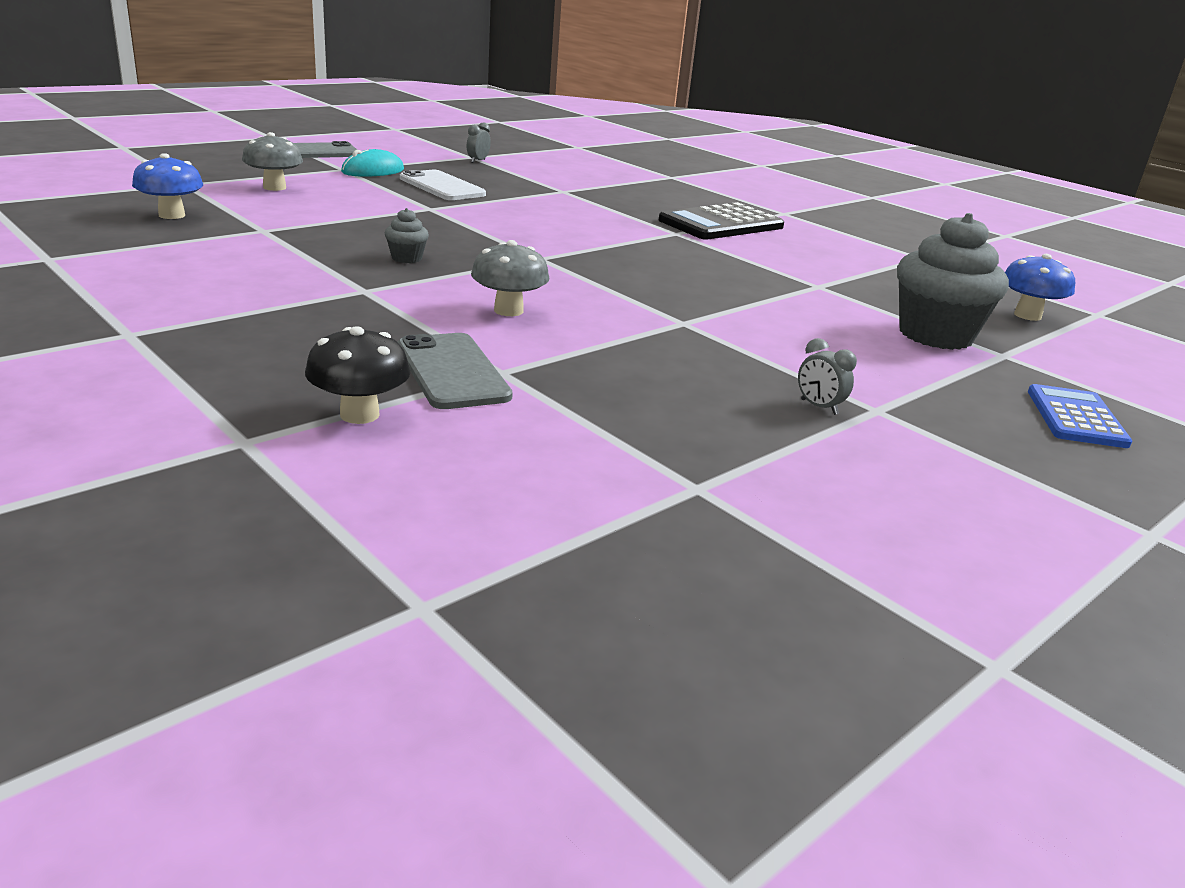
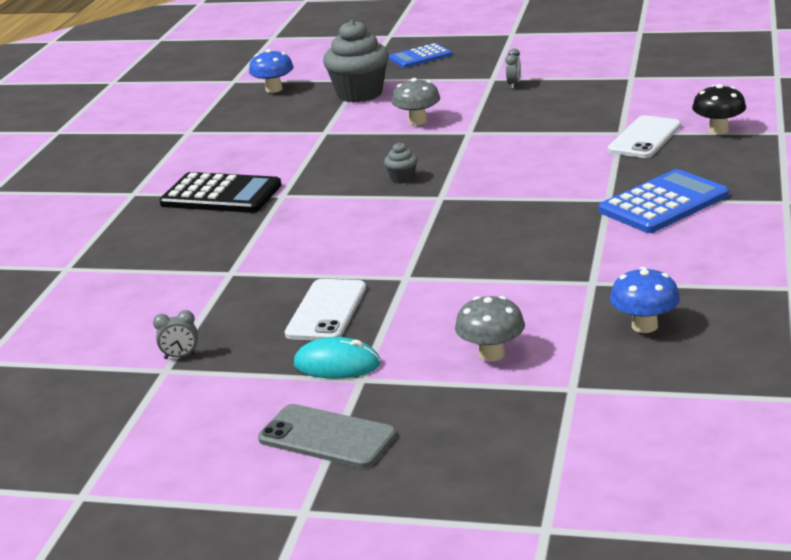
camera: 120 degrees left, 0 degrees up
(291, 299) = (663, 203): none -> blue calculator
(406, 258) = (533, 220): grey cupcake -> grey cupcake (402, 178)
(452, 371) = (644, 138): grey phone -> white phone
(508, 310) = (549, 163): grey mushroom -> grey mushroom (417, 121)

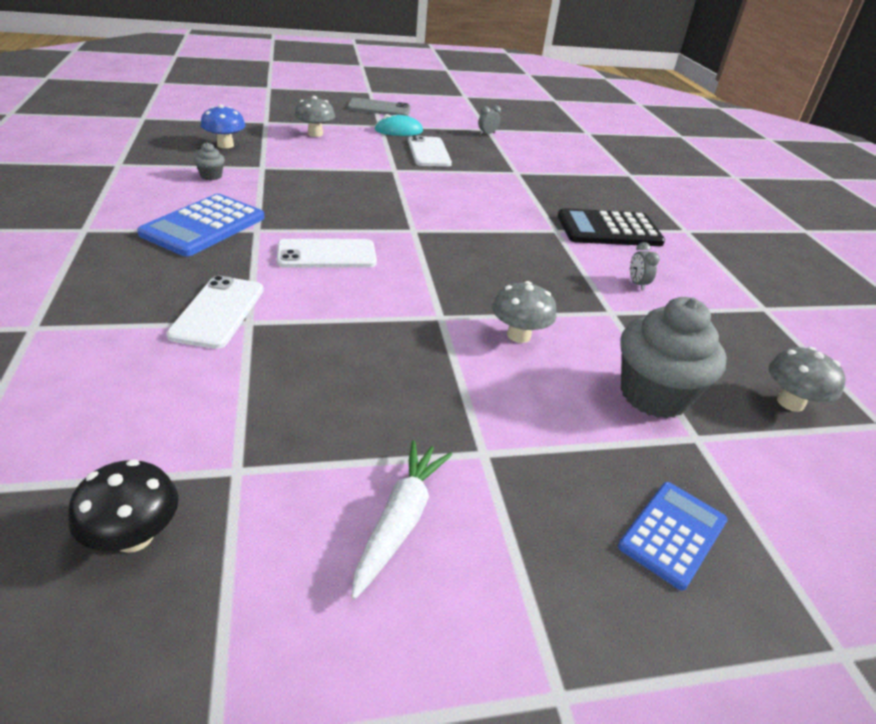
camera: 150 degrees right, 10 degrees up
(274, 89) = (790, 402): blue mushroom -> grey mushroom
(402, 178) = (464, 249): grey cupcake -> grey cupcake (211, 176)
(514, 85) = (436, 432): grey clock -> grey clock (637, 284)
(543, 175) = (327, 255): none -> white phone
(551, 63) = (400, 520): none -> white carrot
(718, 130) = (117, 329): black mushroom -> black mushroom (134, 536)

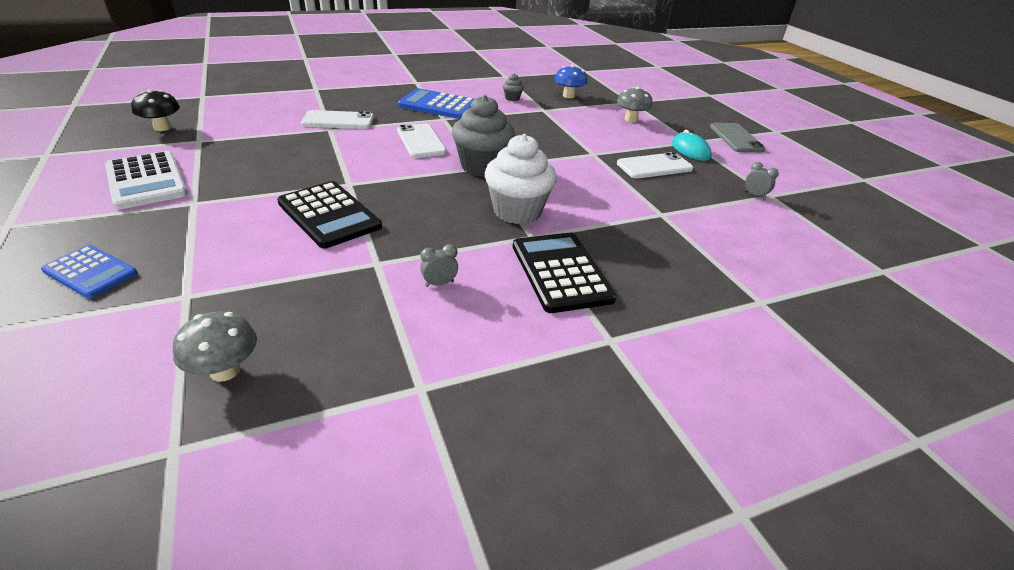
camera: 80 degrees right, 0 degrees up
(400, 520) = (146, 181): white carrot -> white calculator
(511, 228) = (517, 211): none -> white cupcake
(518, 335) = (329, 215): grey mushroom -> black calculator
(653, 395) = (246, 278): grey cupcake -> grey cupcake (482, 166)

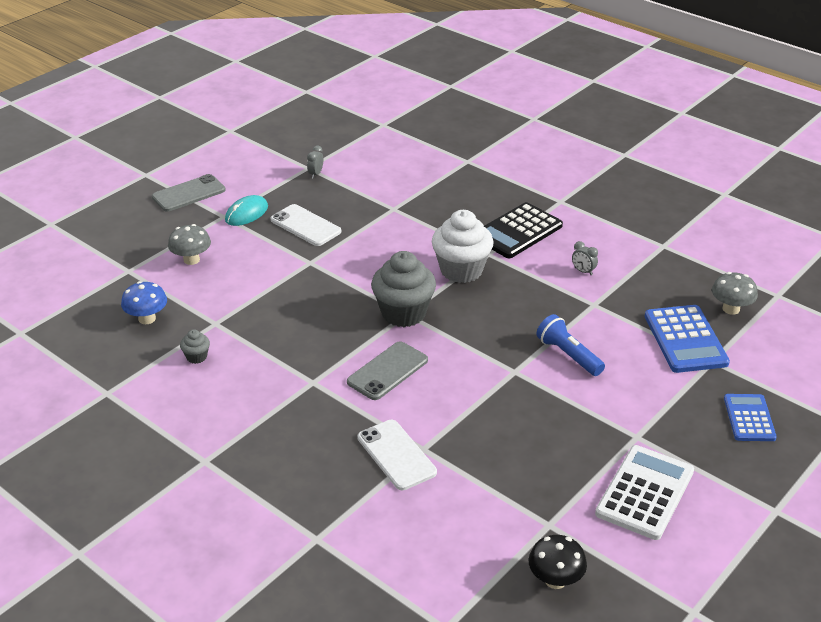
camera: 115 degrees left, 0 degrees up
(329, 215) = (568, 355): black calculator -> blue flashlight
(421, 141) = (387, 371): white phone -> grey phone
(438, 105) = (275, 403): blue calculator -> blue calculator (685, 339)

